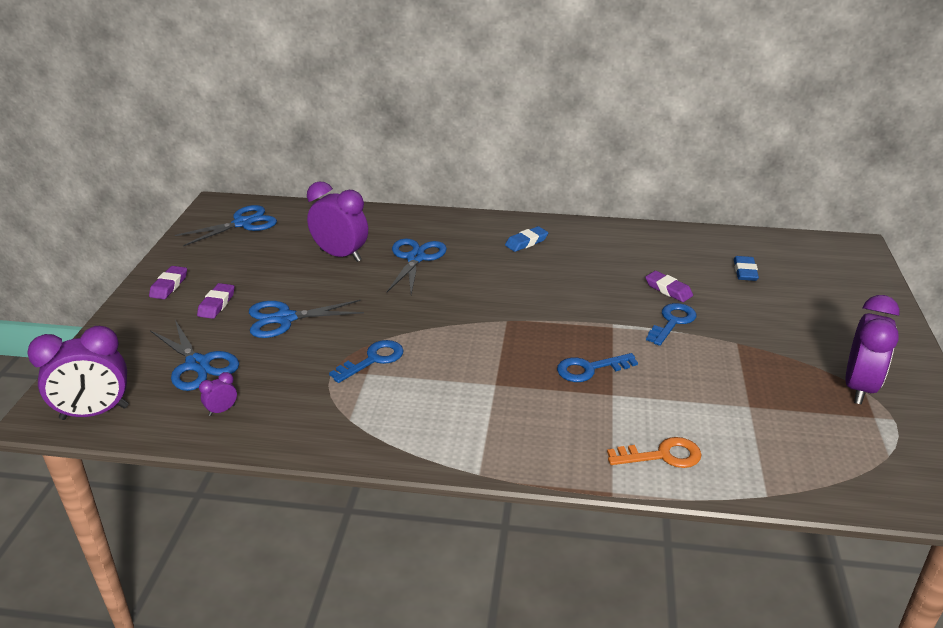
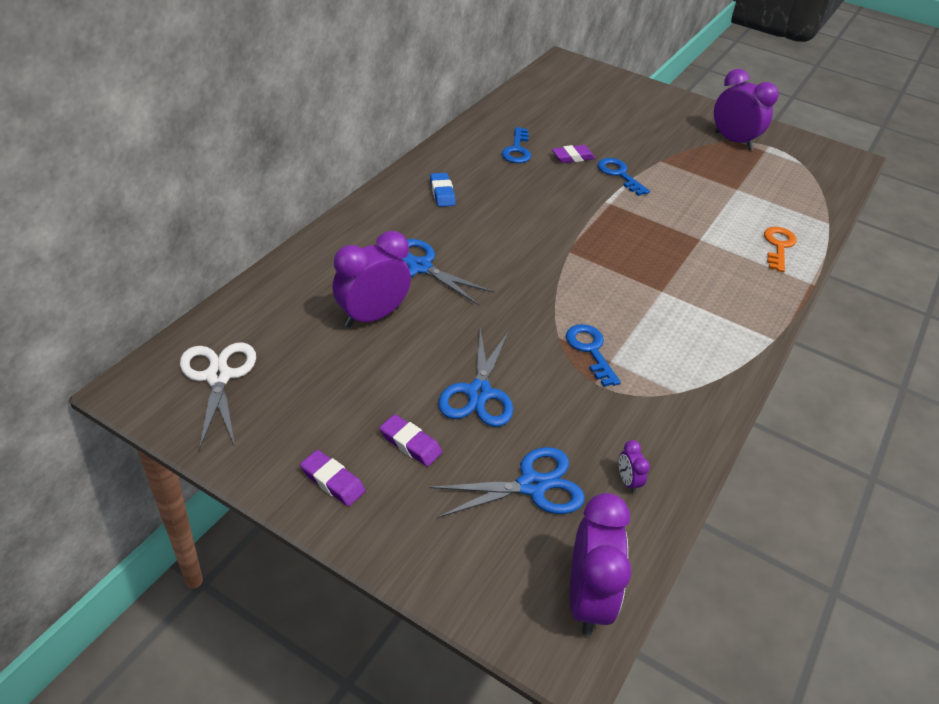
camera: 70 degrees left, 10 degrees up
(243, 223) = (218, 377): blue scissors -> white scissors
(590, 369) = (662, 236): blue key -> blue key (517, 150)
(745, 272) = (569, 116): blue eraser -> none

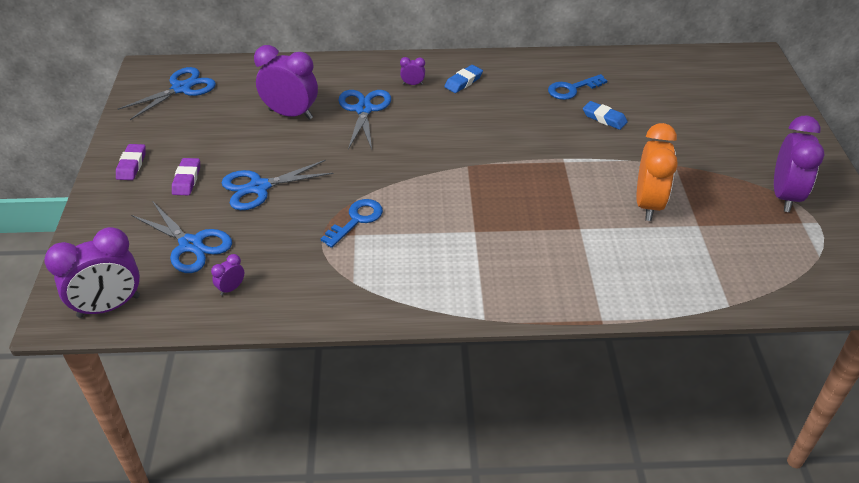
camera: 60 degrees right, 0 degrees up
(218, 377) = (181, 88): white scissors -> blue scissors
(411, 220) = (412, 84): none -> purple clock
(572, 157) = (604, 118): purple eraser -> blue eraser
(619, 175) = (615, 151): blue key -> none
(697, 196) = (648, 204): none -> orange clock
(778, 246) = (635, 281): orange key -> none

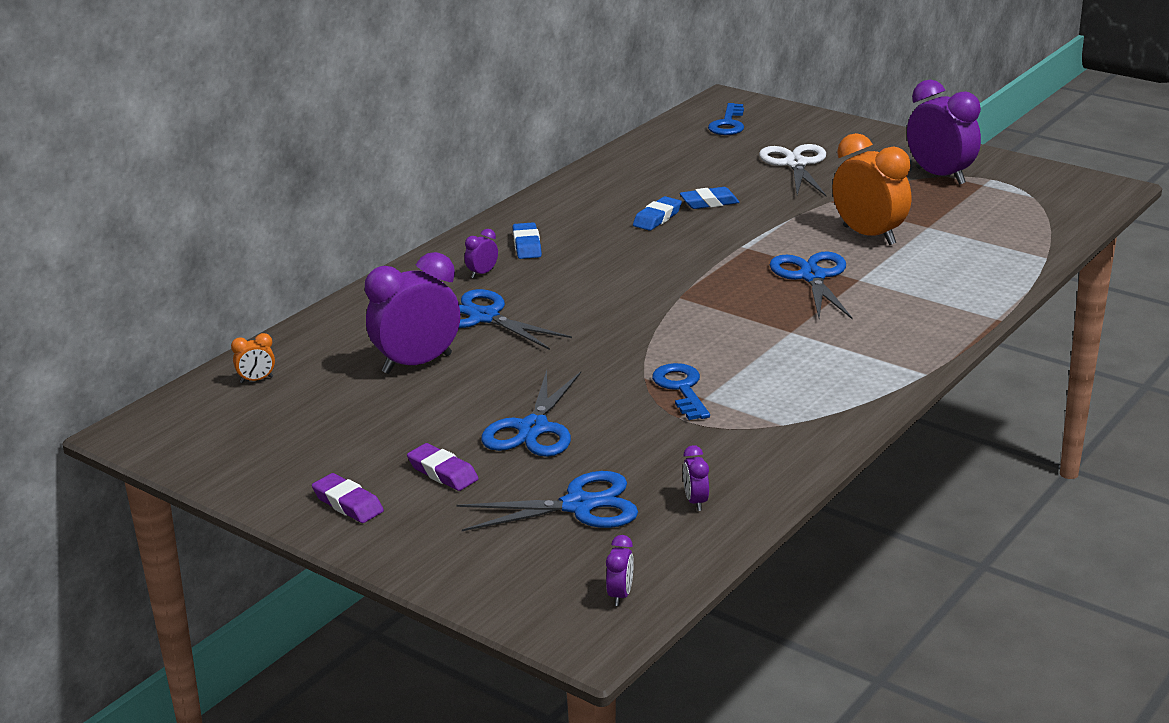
camera: 50 degrees left, 15 degrees down
(109, 306) = (620, 595): purple clock -> purple clock, size x0.43
(181, 88) = (229, 420): blue scissors -> blue scissors (812, 277)
(226, 76) = (256, 380): none -> orange clock
(557, 109) = (657, 218): none -> blue eraser
(572, 89) = (635, 198): blue key -> blue key (728, 124)
(707, 126) = (795, 164): none -> white scissors

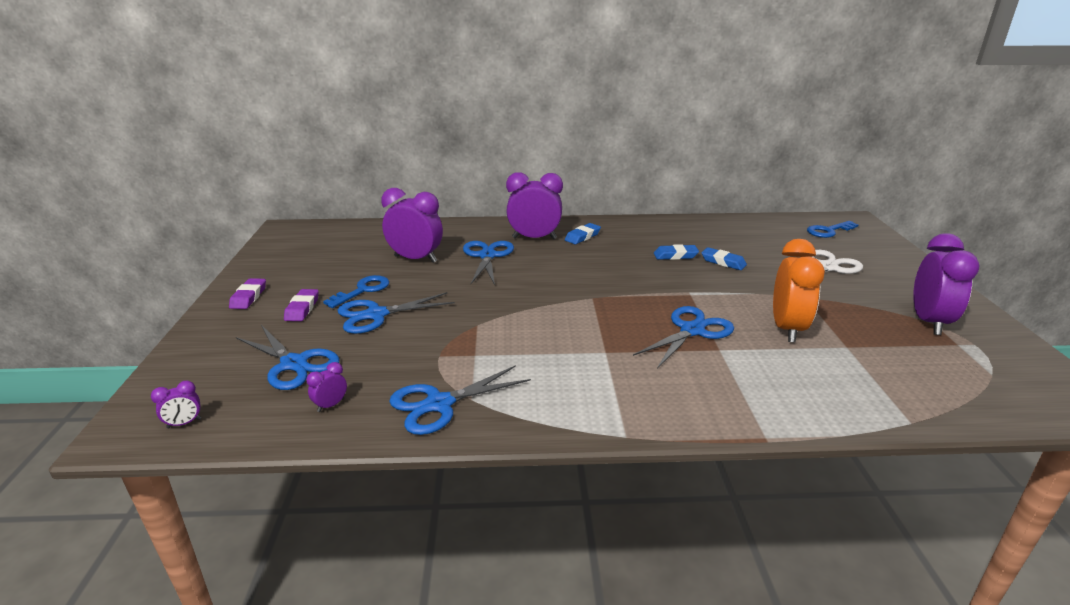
camera: 50 degrees right, 0 degrees up
(256, 380) = (357, 233): orange clock -> none
(482, 273) = (534, 238): purple clock -> purple clock, size x2.32
(681, 389) = (477, 342): blue key -> blue key (362, 290)
(769, 443) = (439, 404): none -> blue scissors

